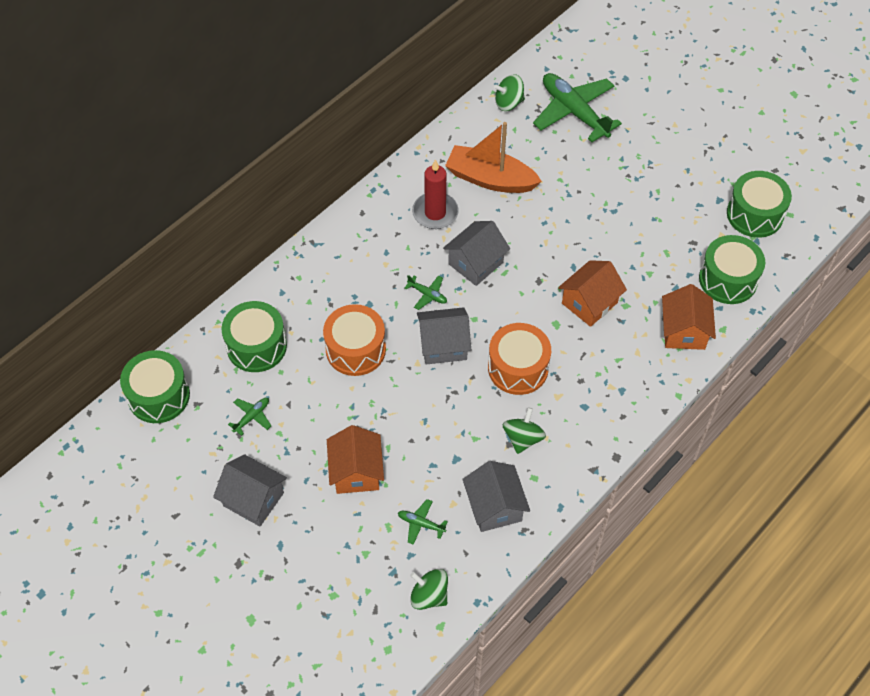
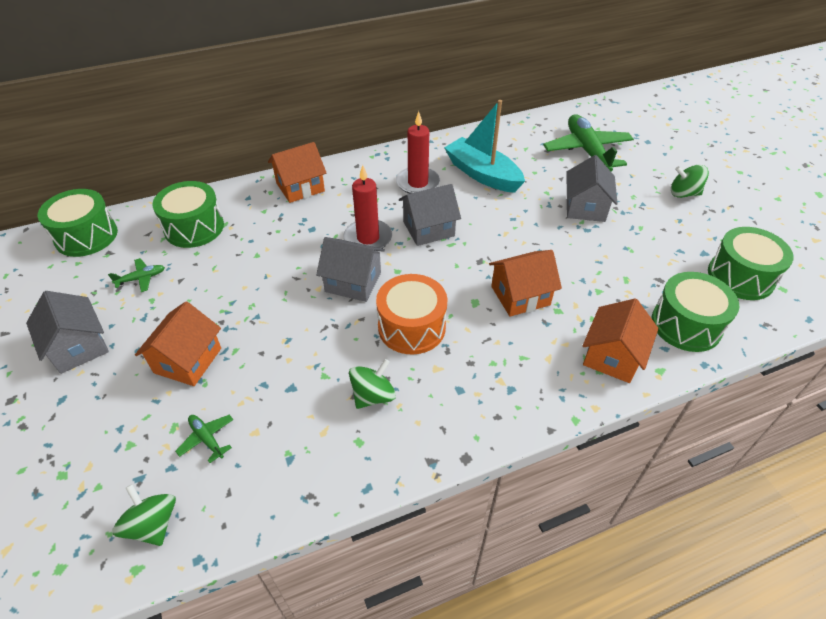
camera: 25 degrees right, 10 degrees down
(324, 260) = (300, 187): none -> orange house
(355, 349) = (272, 258): orange drum -> none
(427, 294) = (368, 238): green plane -> red candle
(490, 179) = (482, 174): orange boat -> turquoise boat
(494, 506) = (295, 455): grey house -> grey house (585, 207)
(508, 103) = (531, 131): green spinning top -> green spinning top (684, 193)

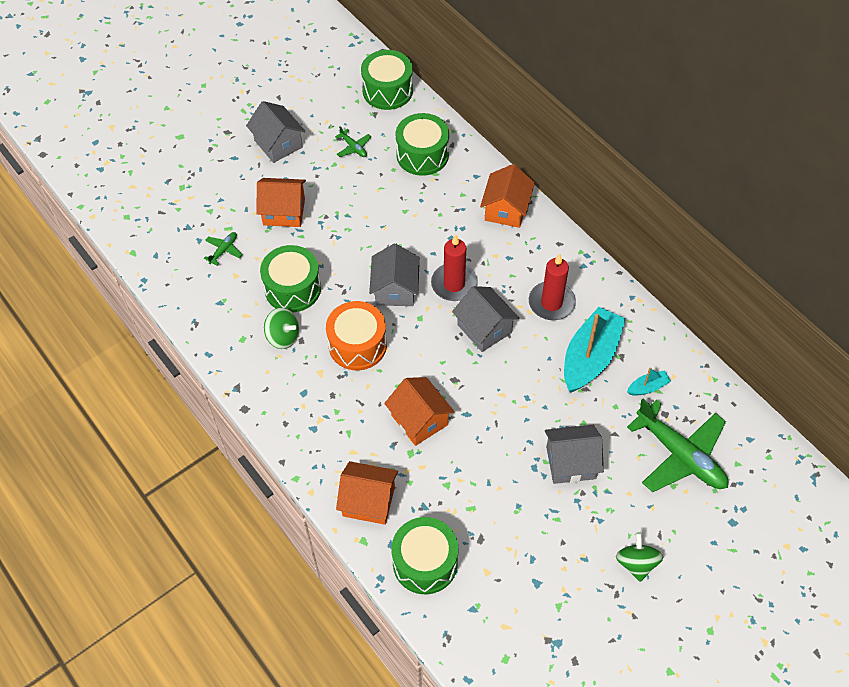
camera: 75 degrees right, 10 degrees up
(78, 347) = (278, 144): grey house -> grey house turned 75 degrees counterclockwise
(153, 524) = (160, 248): green spinning top -> none
(300, 187) = (506, 209): orange house -> orange house turned 60 degrees clockwise
(521, 152) = (647, 387): none -> turquoise boat
(587, 151) = (680, 455): green plane -> green plane turned 75 degrees clockwise
(740, 276) = (510, 617): green drum -> green drum (293, 288)

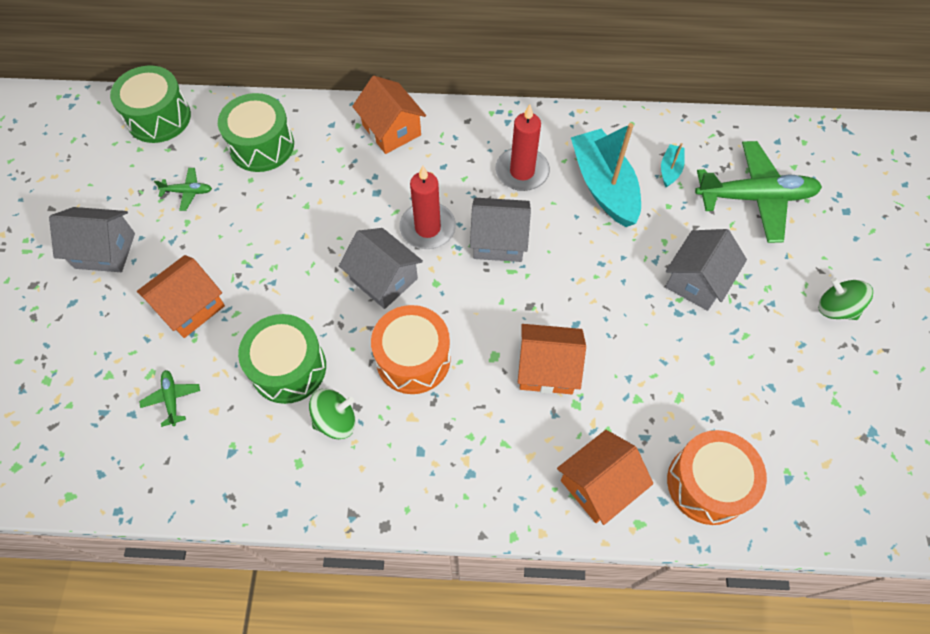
camera: 50 degrees left, 5 degrees up
(425, 562) = (707, 484): green drum -> orange drum

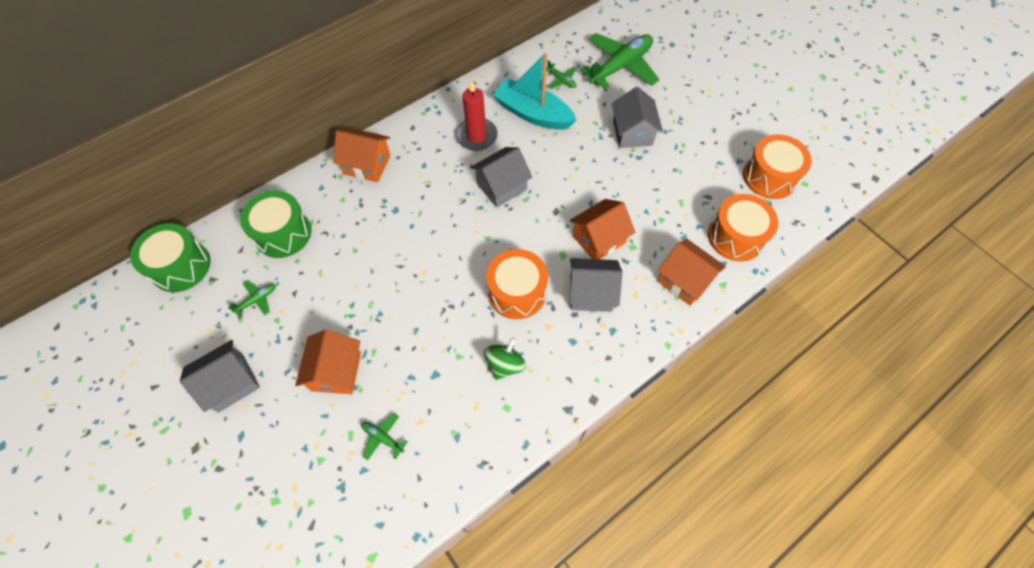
camera: 40 degrees left, 0 degrees up
(288, 368) = (443, 357): green drum -> none
(384, 279) = (452, 259): grey house -> grey house (591, 293)
(427, 228) = (450, 209): red candle -> none
(598, 484) = (684, 280): orange house -> orange house turned 60 degrees counterclockwise
(670, 169) = (561, 80): turquoise boat -> green plane
(820, 448) = (769, 177): none -> orange drum
(836, 308) = (713, 99): green spinning top -> none

